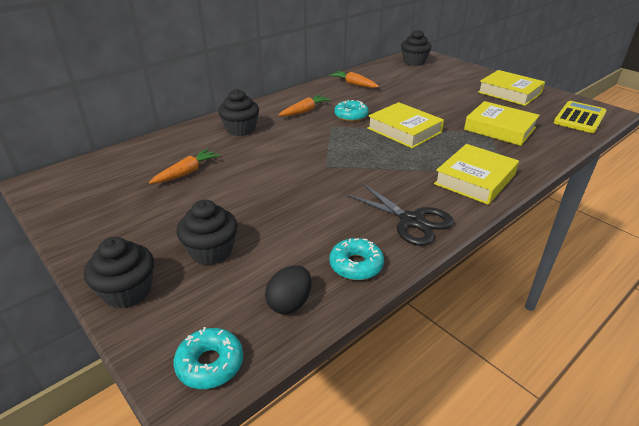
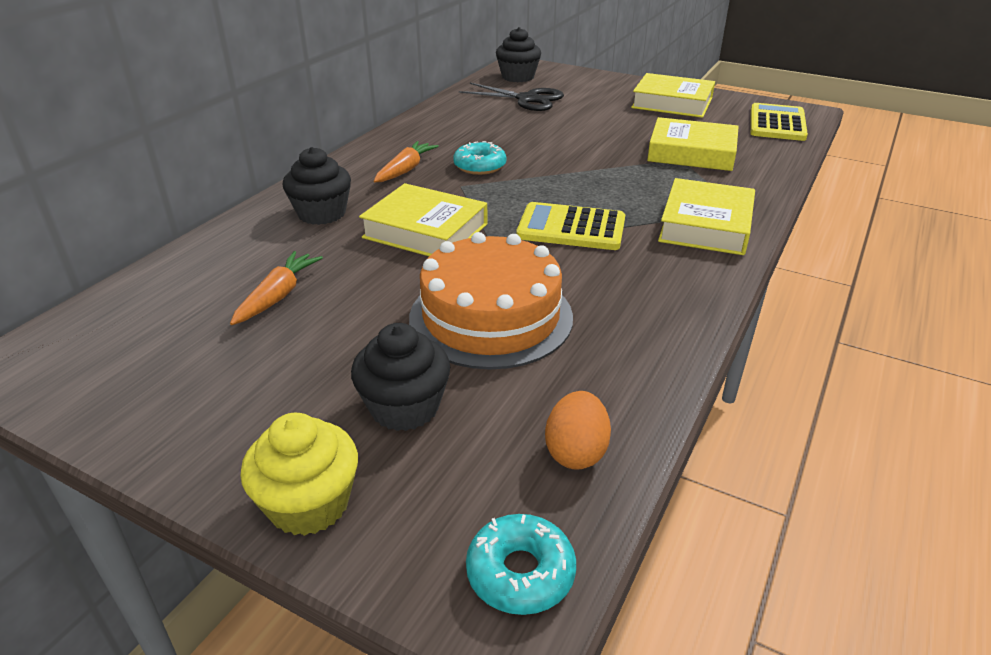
camera: 20 degrees left, 0 degrees up
(127, 291) = (309, 504): black cupcake -> yellow cupcake
(289, 303) = (576, 452): black egg -> orange egg
(295, 210) = (491, 317): none -> orange cake
(354, 84) = (453, 120): orange carrot -> none
(356, 265) = (631, 375): turquoise donut -> none
(382, 164) = (571, 228): none -> yellow calculator
(404, 130) = (569, 175): yellow book -> yellow book (425, 231)
(411, 221) = (662, 297): black scissors -> black scissors (527, 99)

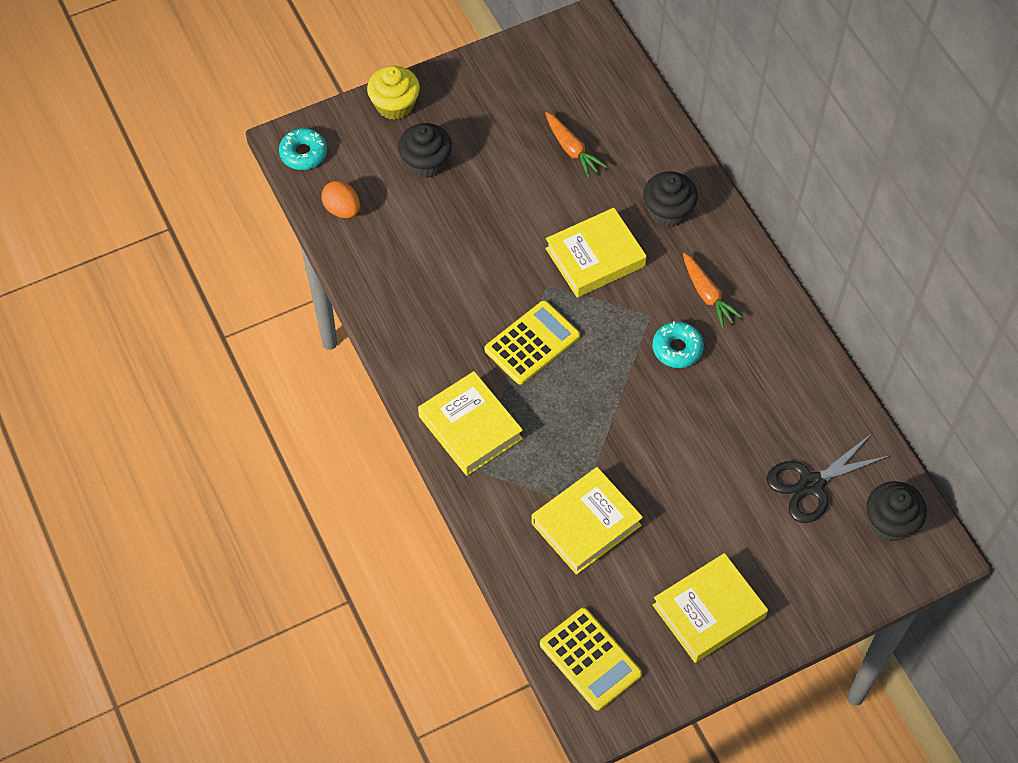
camera: 125 degrees right, 25 degrees up
(491, 317) = (468, 237): orange cake -> none

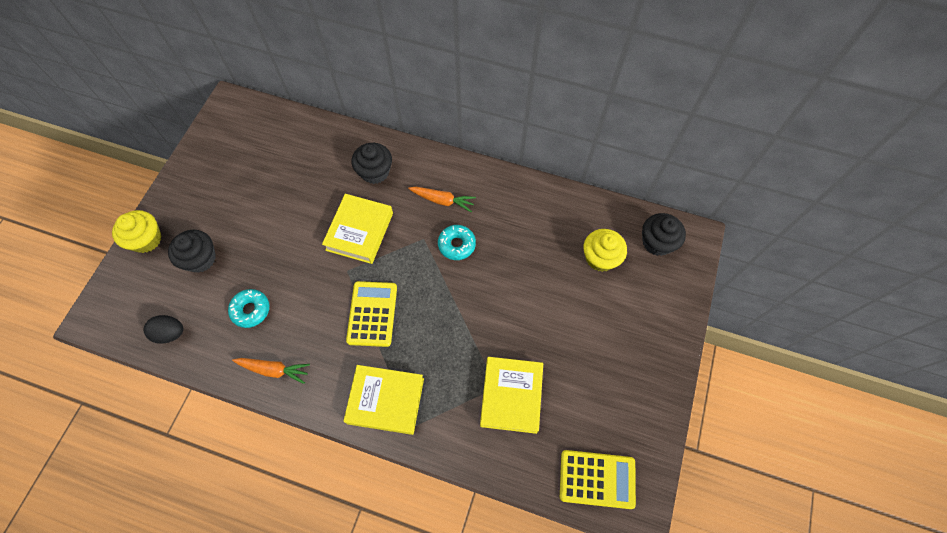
camera: 45 degrees left, 5 degrees up
(303, 153) = (109, 319): turquoise donut -> turquoise donut (251, 310)
(342, 209) = (170, 333): orange egg -> black egg
(572, 149) = (285, 180): orange carrot -> orange carrot (274, 369)
(708, 611) = (626, 382): yellow book -> none
(811, 484) = (600, 258): black scissors -> yellow cupcake

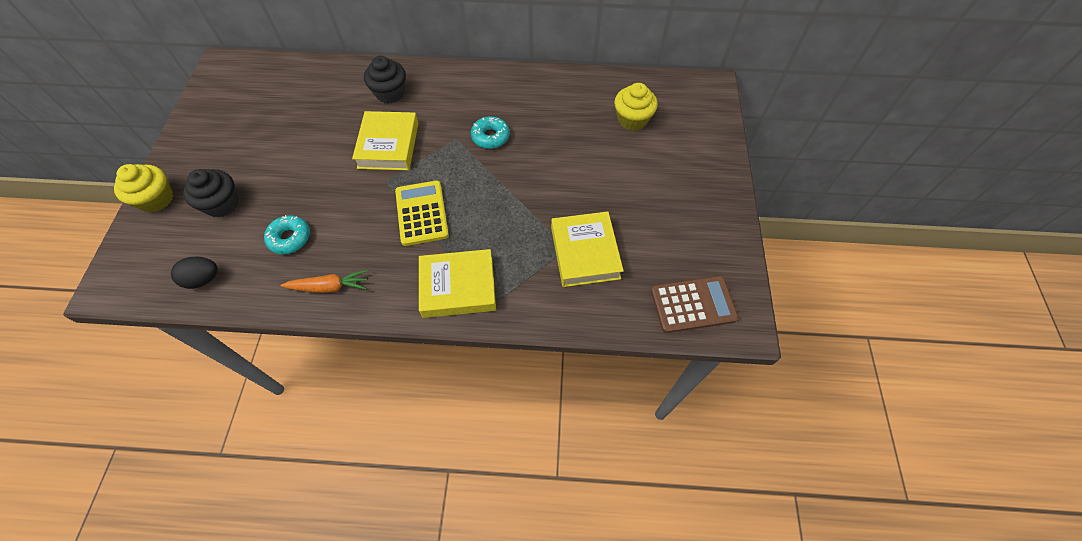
camera: 15 degrees left, 5 degrees down
(442, 200) = (465, 103): orange carrot -> none
(597, 479) = (693, 304): yellow calculator -> brown calculator
(657, 242) = (680, 97): black cupcake -> none

